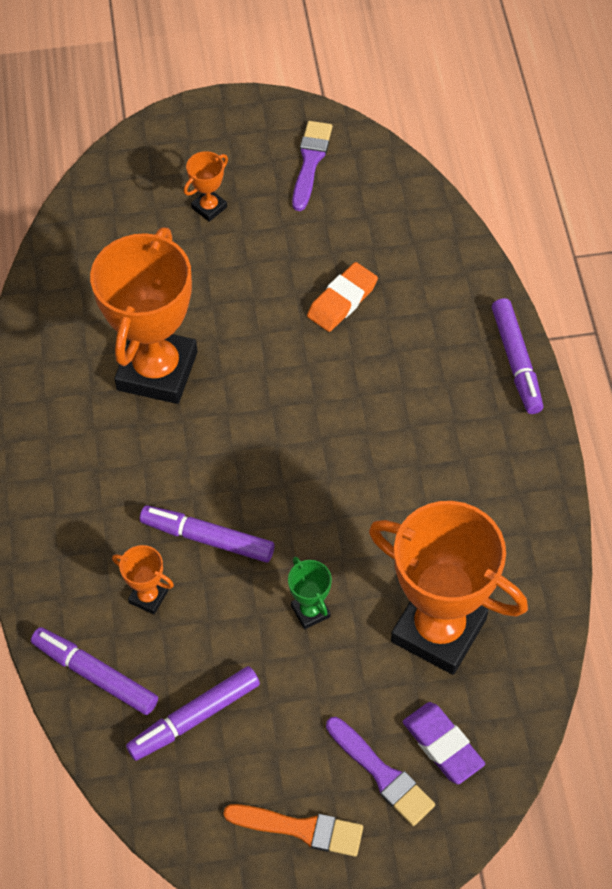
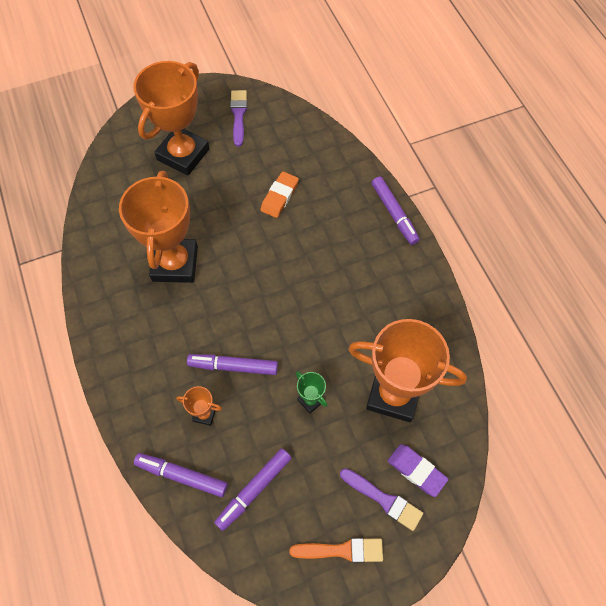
camera: 15 degrees left, 5 degrees up
(209, 207) = (183, 154): orange trophy -> orange trophy, size x2.39

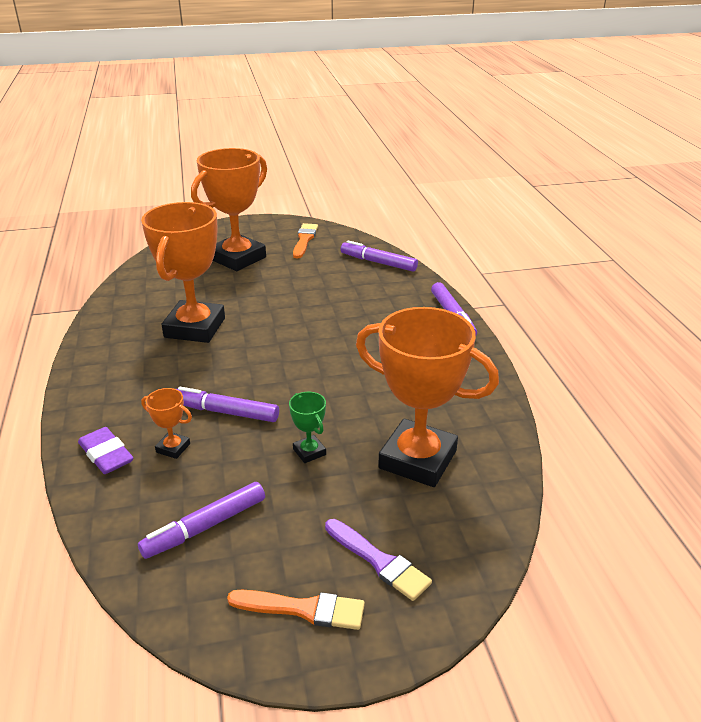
camera: 10 degrees right, 30 degrees down
(182, 476) = (119, 500): purple marker -> purple marker (378, 262)
(238, 115) = (304, 240): purple brush -> orange brush
(279, 197) = (328, 293): orange eraser -> none
(416, 471) = (432, 537): purple eraser -> purple eraser (106, 455)

